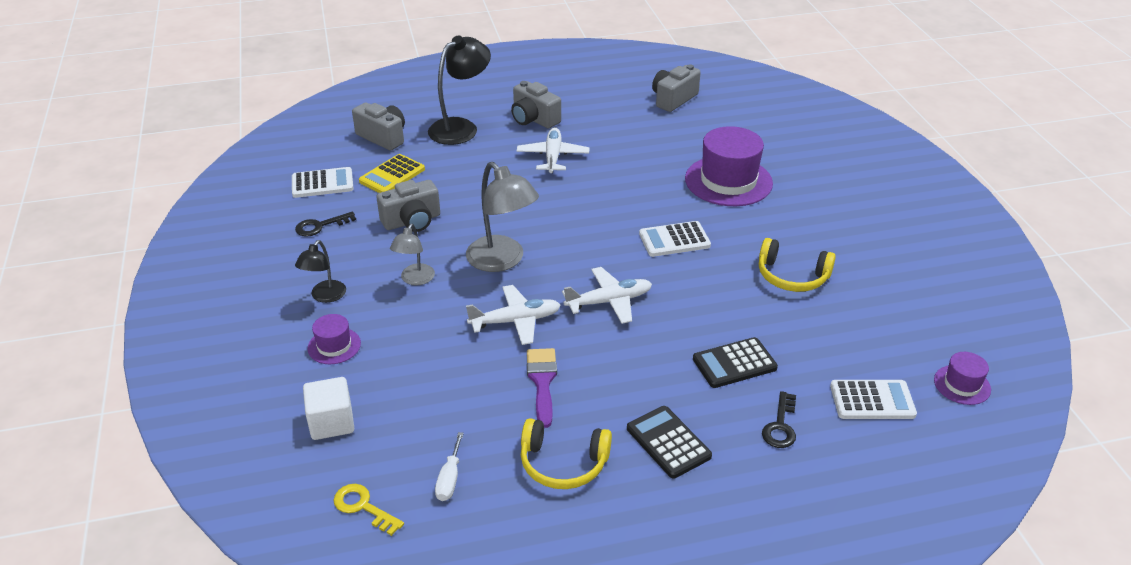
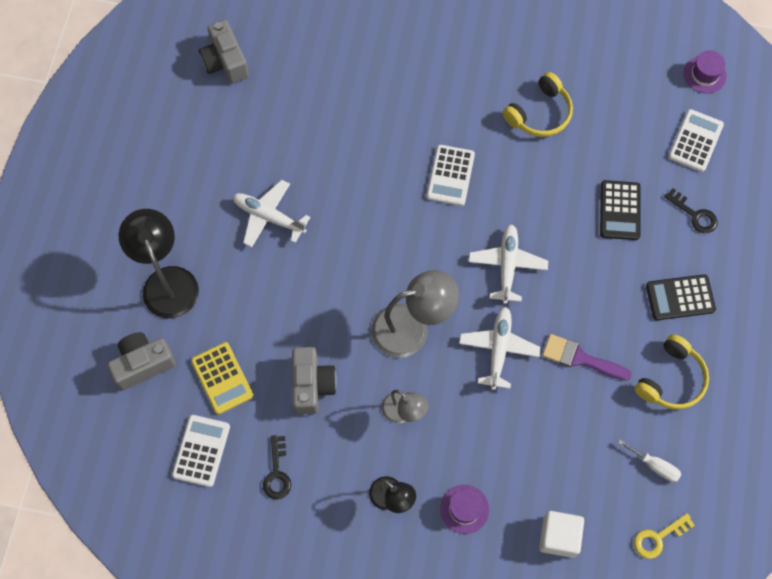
camera: 65 degrees left, 30 degrees up
(534, 119) = (190, 205): grey camera -> none
(728, 181) = (387, 88): purple hat -> none

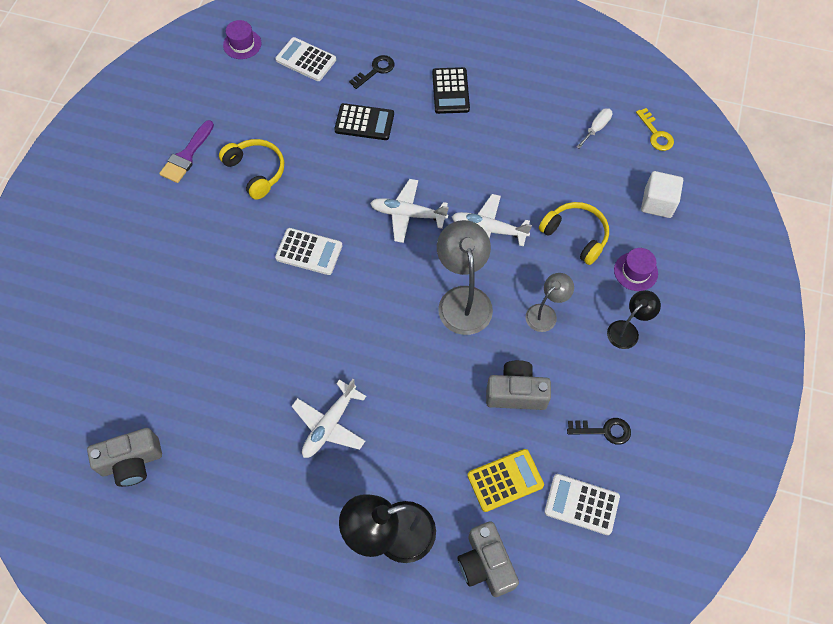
camera: 85 degrees left, 5 degrees down
(580, 358) = (500, 169): purple brush -> purple brush (186, 155)
(671, 379) = (522, 107): yellow headphones -> yellow headphones (576, 235)

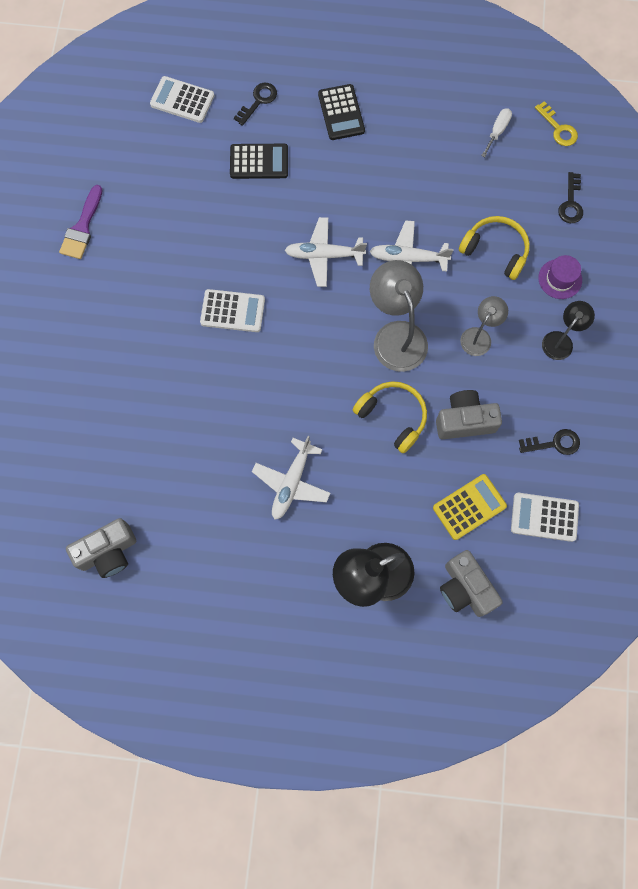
camera: 10 degrees left, 10 degrees up
(242, 44) = (110, 92): purple hat -> none
(256, 171) = (159, 233): yellow headphones -> yellow headphones (393, 416)
(657, 203) = (571, 203): white cube -> black key

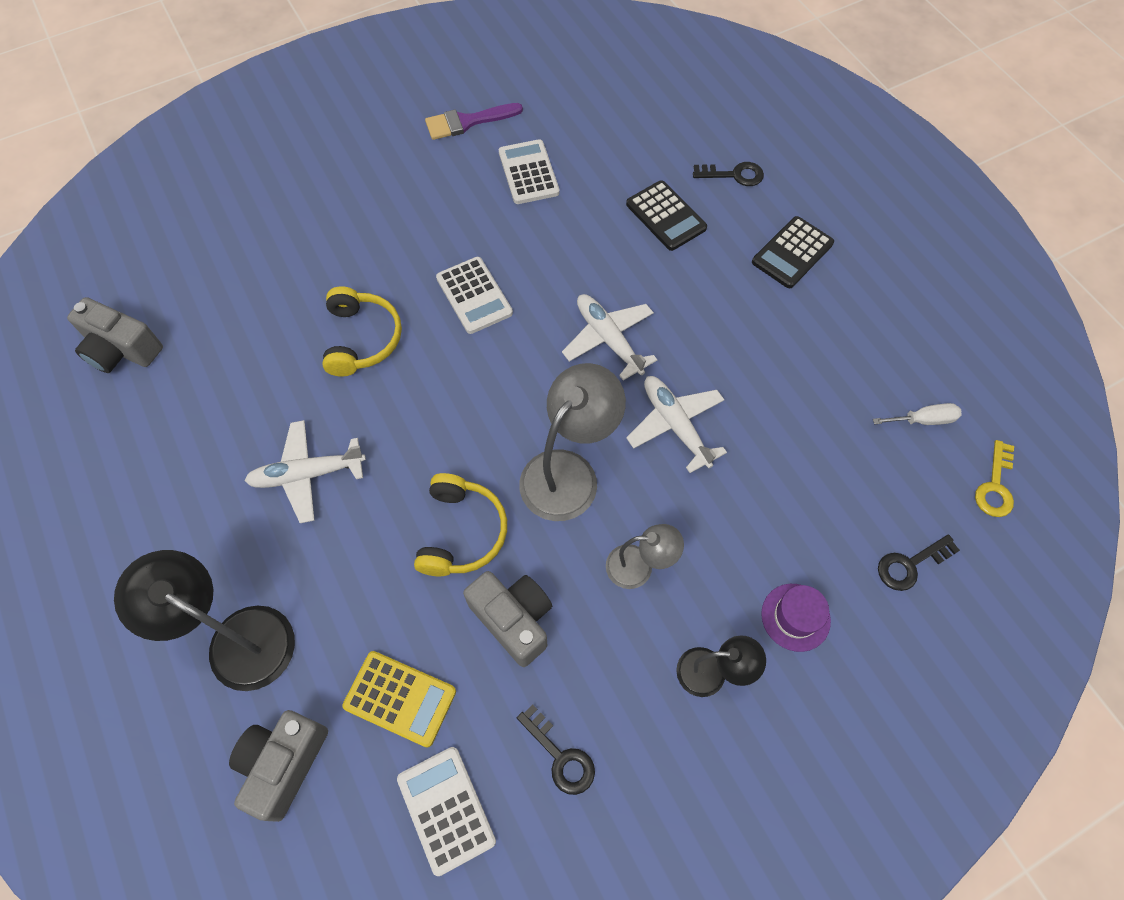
camera: 55 degrees right, 10 degrees down
(182, 100) = (674, 115): white calculator -> white calculator (528, 173)
(495, 250) = (767, 515): yellow headphones -> yellow headphones (362, 339)

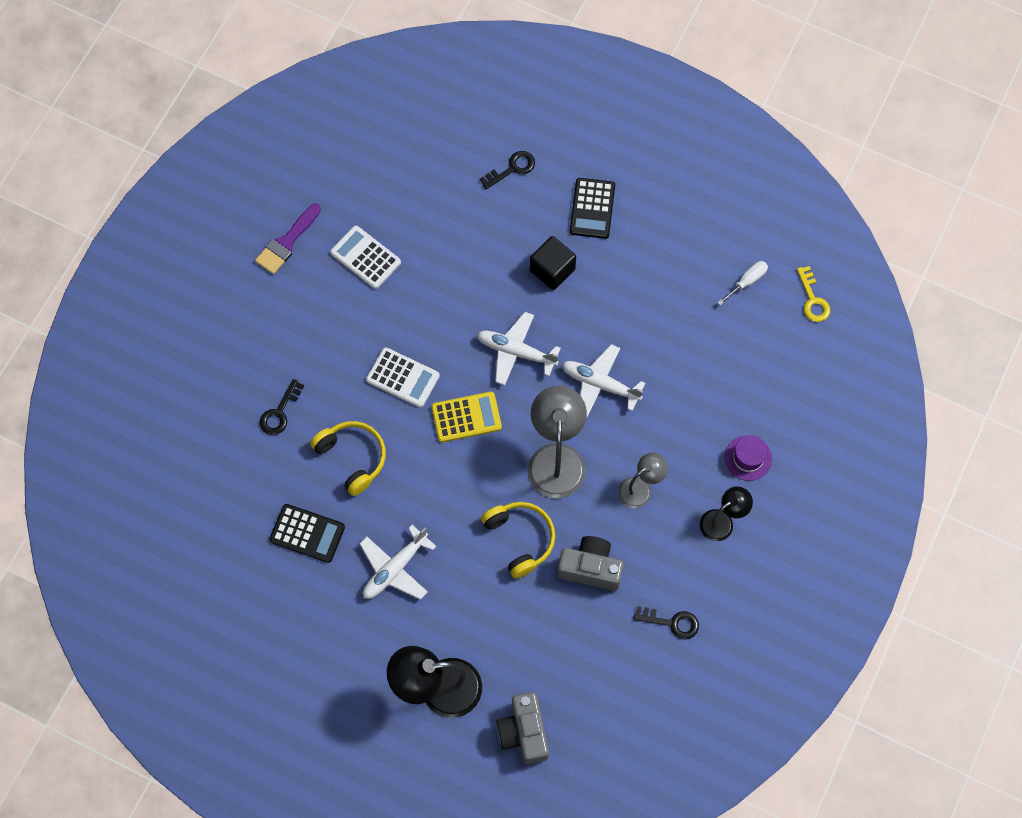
camera: 35 degrees left, 5 degrees up
(122, 350) = (194, 573): grey camera -> none
(400, 698) = (560, 655): yellow calculator -> yellow calculator (466, 417)
(446, 809) = (631, 692): white calculator -> none
(665, 216) = (488, 233): black calculator -> black calculator (307, 533)
(707, 285) = (552, 270): none -> black cube
(910, 565) = (792, 383): black key -> black key (279, 412)

